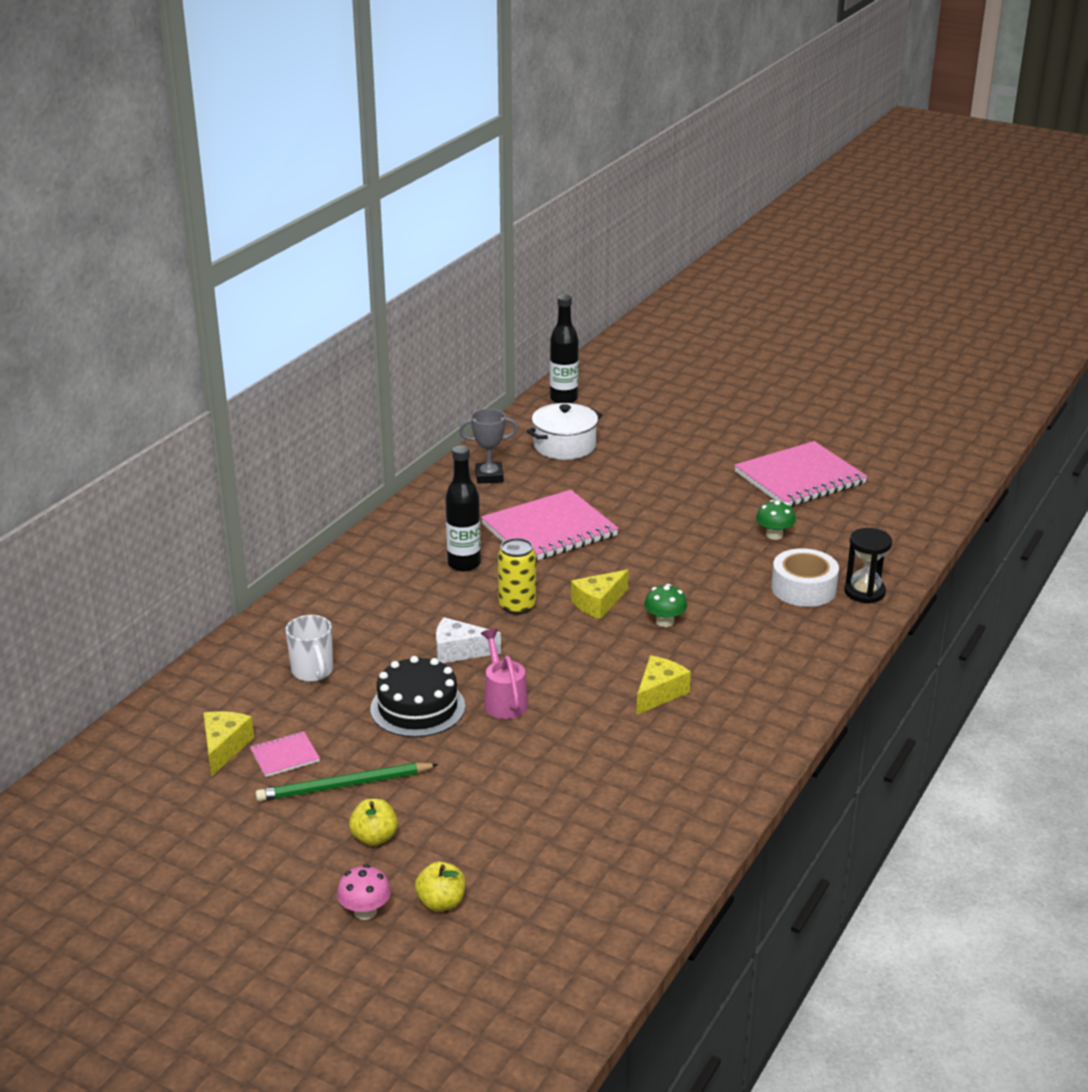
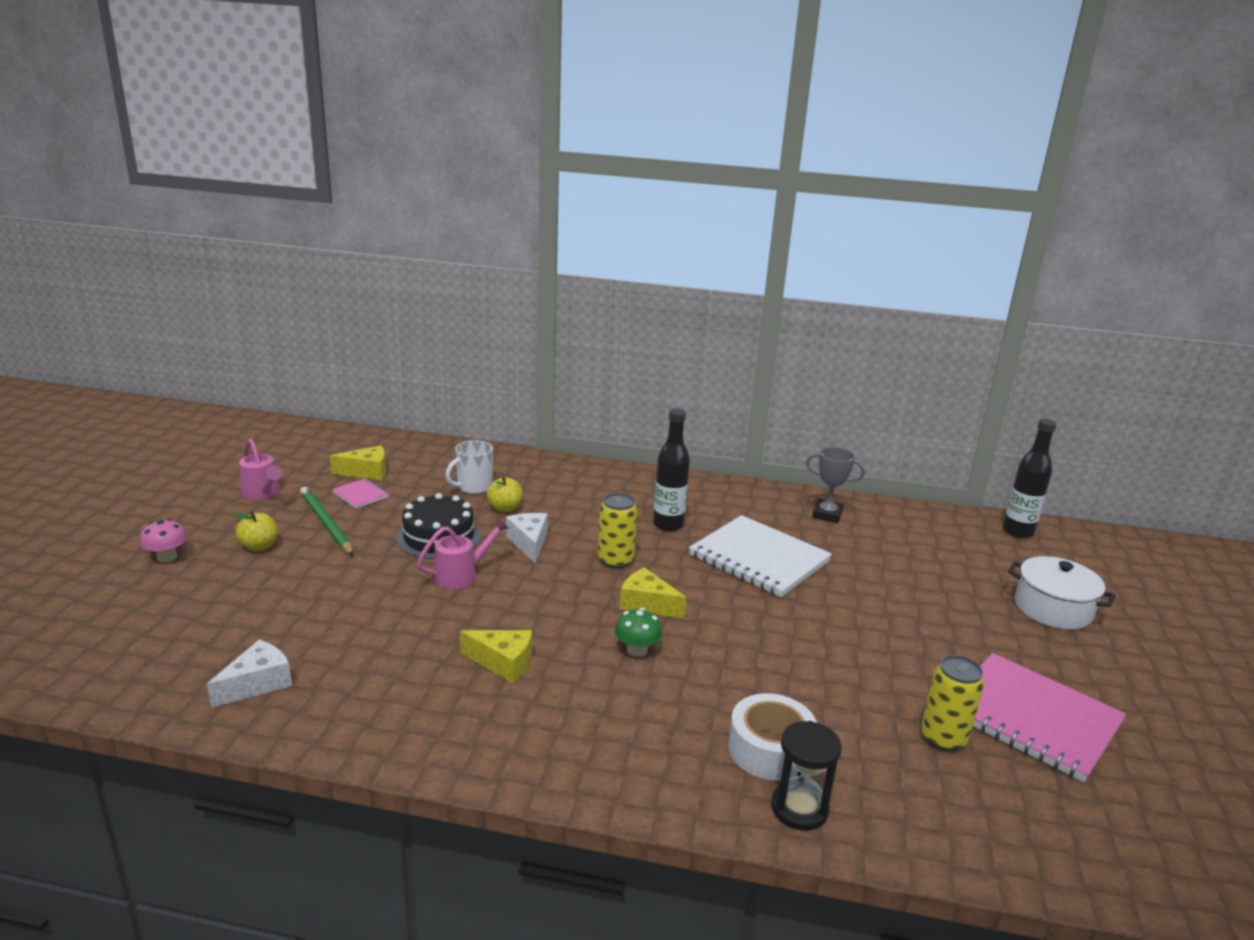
camera: 70 degrees right, 5 degrees down
(235, 835) = (263, 493): none -> pink watering can
(441, 903) = (172, 588): yellow apple -> yellow apple (505, 508)
(489, 476) = (827, 514): grey trophy -> grey trophy turned 45 degrees counterclockwise
(549, 530) = (759, 559): pink notebook -> white notebook
(564, 446) = (926, 545): white pot -> white pot (1052, 609)
(643, 837) = (257, 684): none -> white cheese
(774, 535) = (875, 711): green mushroom -> none
(810, 518) = (943, 738): none -> yellow can

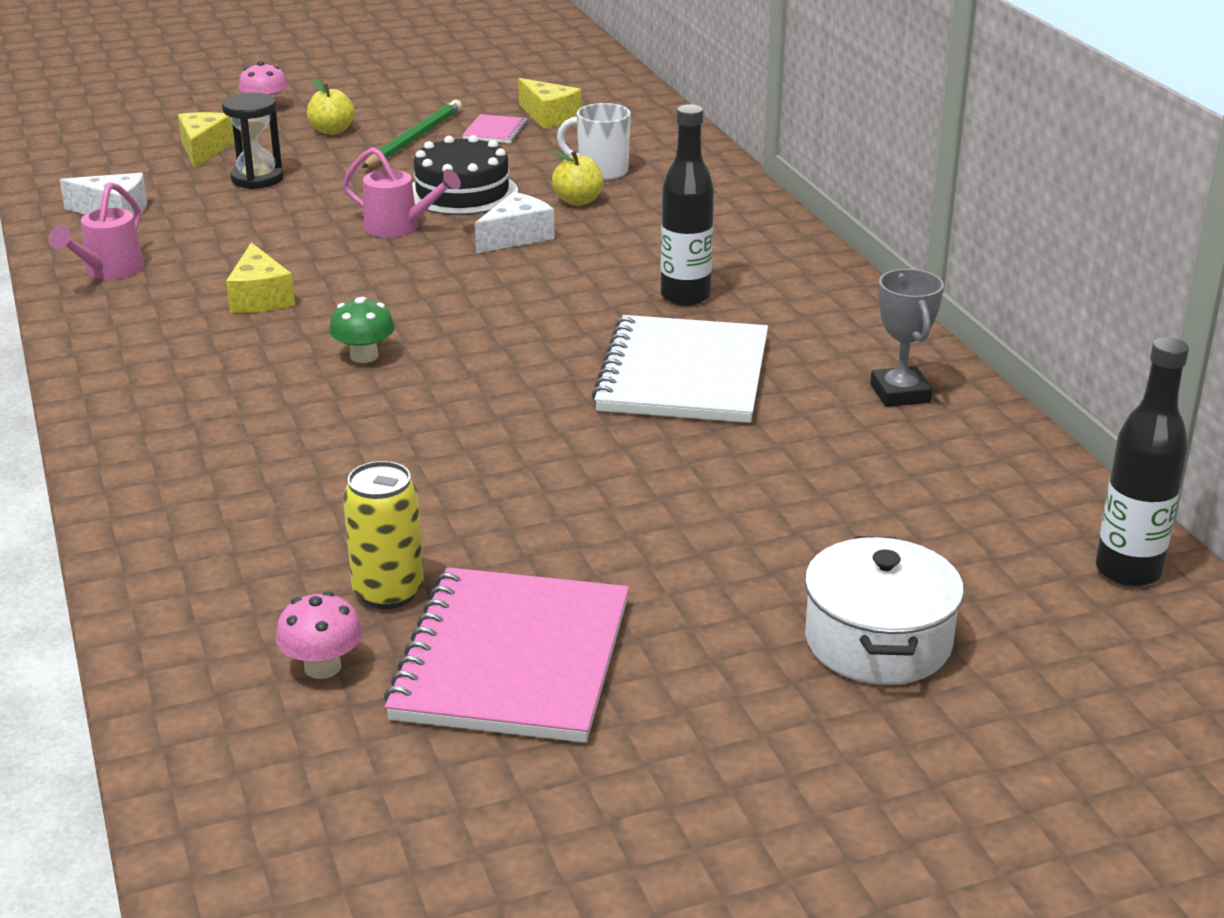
camera: 60 degrees right, 5 degrees up
(263, 493) = (431, 95): pink watering can -> pink watering can (109, 271)
(615, 560) = (545, 292): yellow can -> none
(647, 604) = (469, 336): yellow cheese -> yellow cheese (204, 149)
(770, 749) = (250, 479): white tape -> none
(799, 808) = (157, 520): black hourglass -> black hourglass (257, 178)
(1017, 791) = (322, 667): none -> pink mushroom

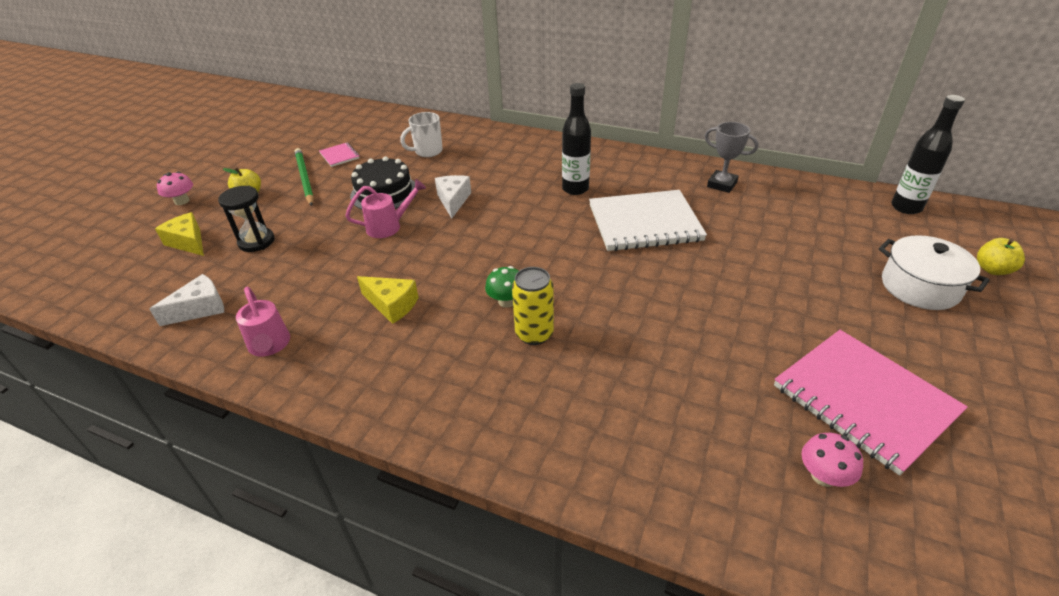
camera: 45 degrees left, 10 degrees up
(388, 592) = (763, 412): yellow can -> yellow can (534, 334)
(549, 116) = (351, 137): yellow cheese -> none
(578, 201) = (445, 170): yellow apple -> yellow apple (992, 269)
(683, 375) = (644, 223): white notebook -> white notebook turned 60 degrees counterclockwise

